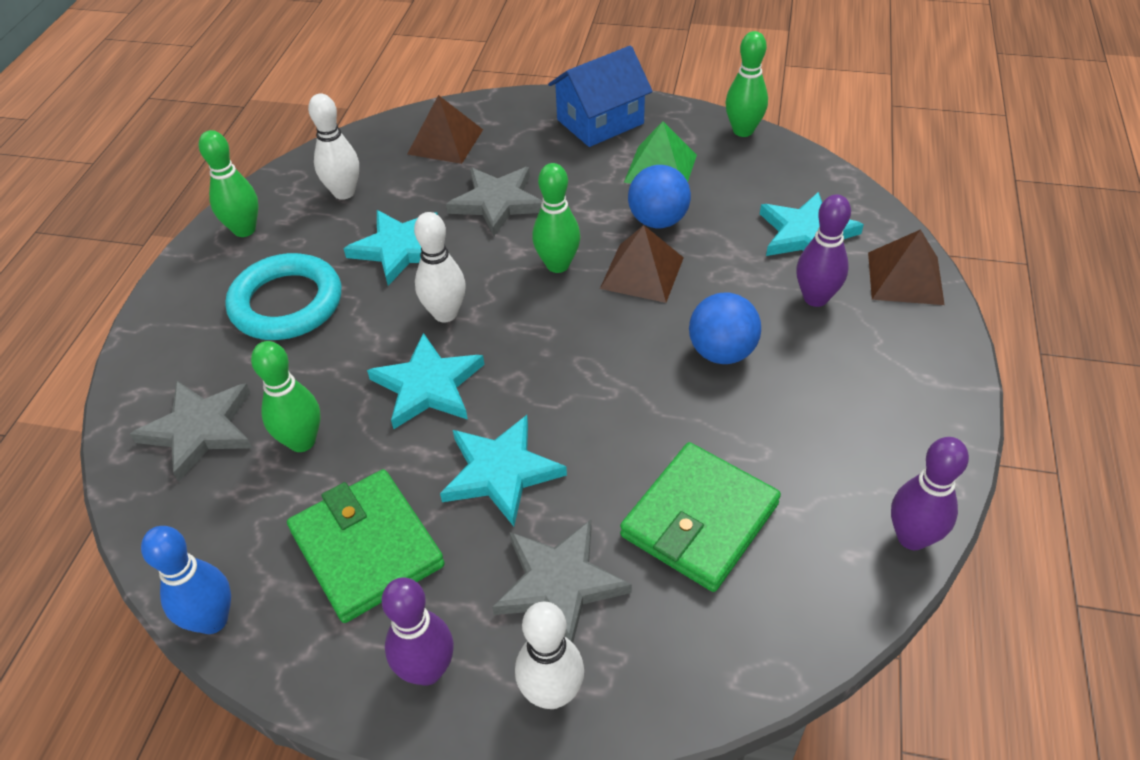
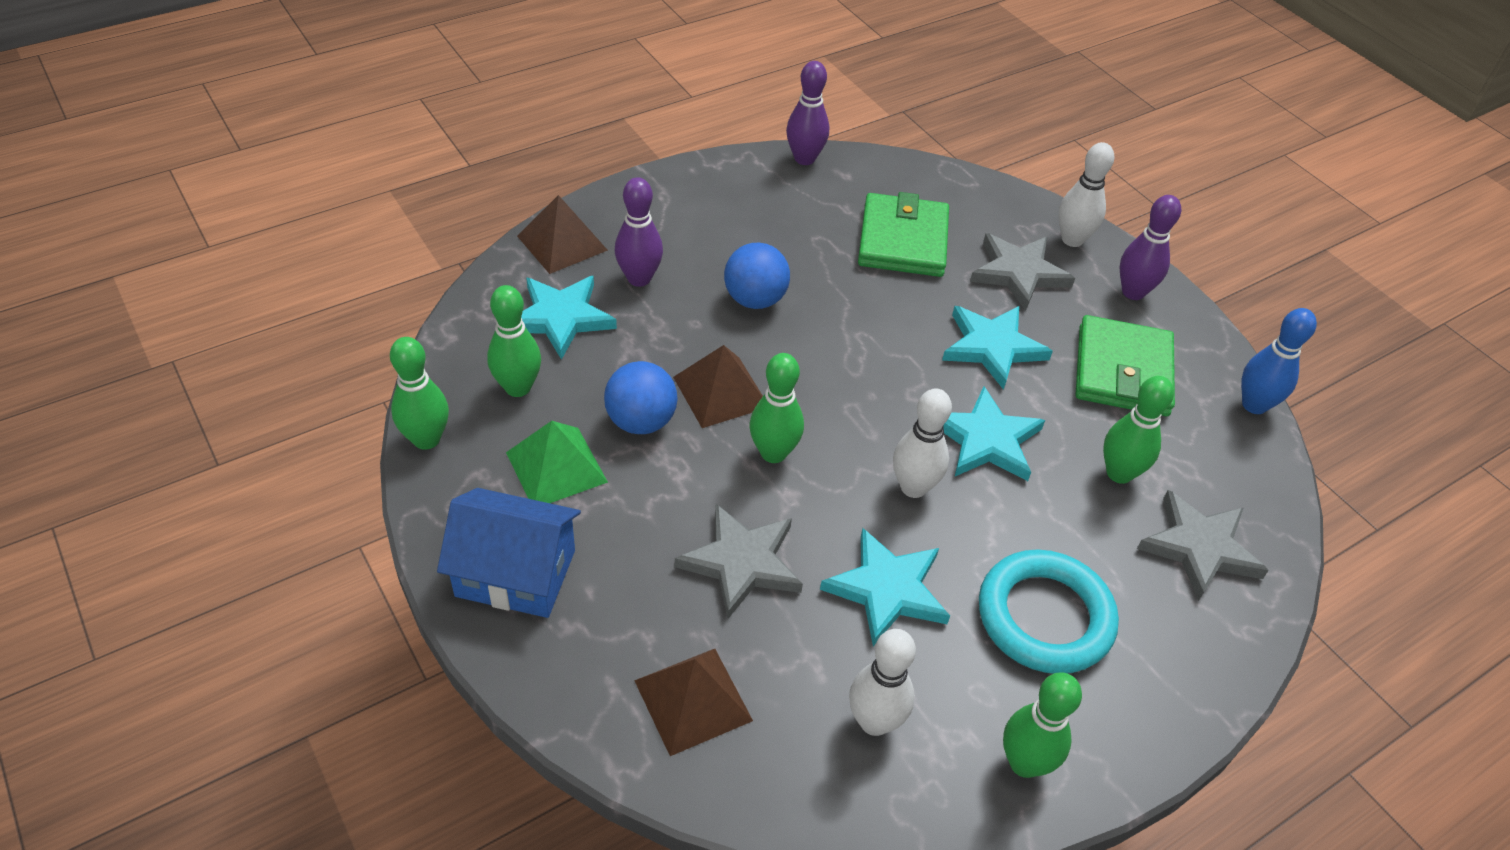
camera: 140 degrees left, 0 degrees up
(699, 520) = (902, 240): green wallet -> green wallet turned 75 degrees counterclockwise
(751, 183) = (518, 387): none -> green bowling pin

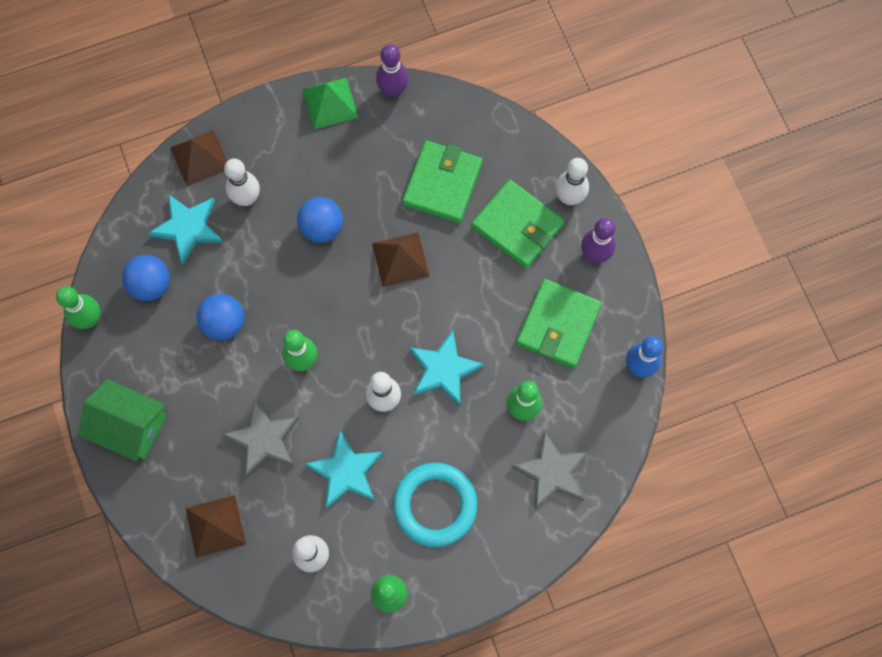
camera: 15 degrees right, 25 degrees up
(515, 573) = (130, 426): blue house -> green house
(518, 387) = (151, 285): green bowling pin -> blue ball
(556, 467) = (166, 352): green pyramid -> green pyramid (330, 103)
(639, 278) = (247, 198): purple bowling pin -> white bowling pin
(721, 392) = (280, 306): brown pyramid -> brown pyramid (400, 259)
(992, 347) = (474, 292): turquoise star -> none
(1019, 273) = (517, 226): grey star -> green wallet

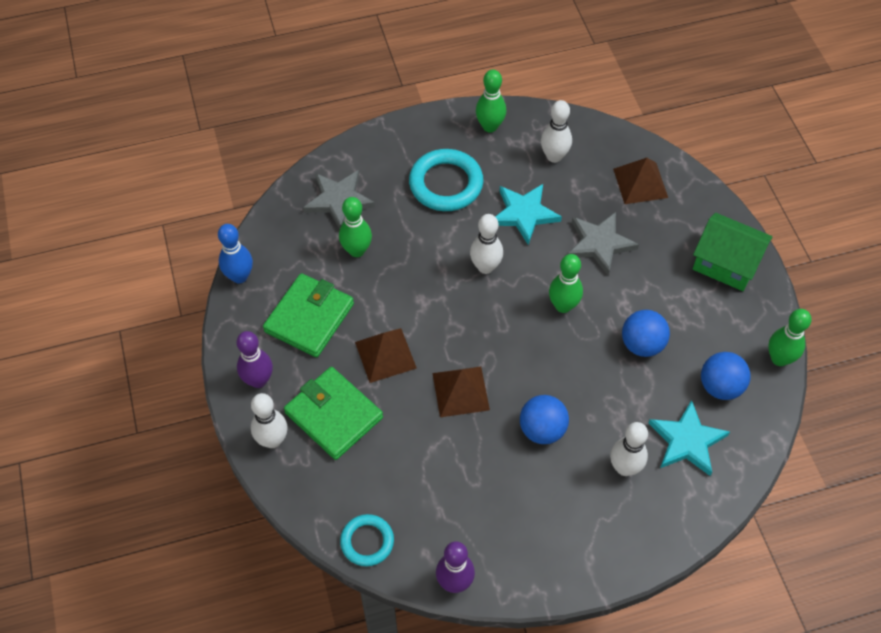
camera: 175 degrees left, 15 degrees down
(200, 158) = (680, 518): brown pyramid -> brown pyramid (385, 355)
(330, 103) = (530, 572): green pyramid -> none
(442, 183) = (408, 466): green wallet -> none
(443, 369) = (427, 288): turquoise star -> none
(470, 116) = (367, 541): none -> turquoise ring

